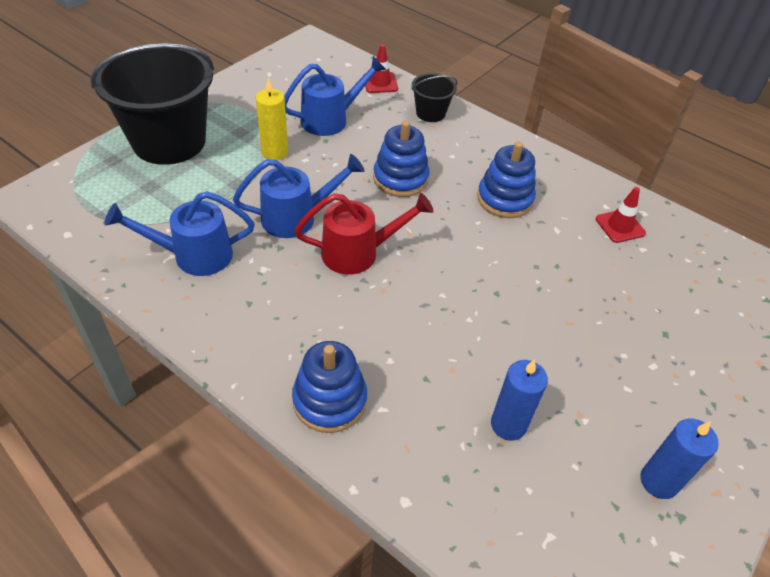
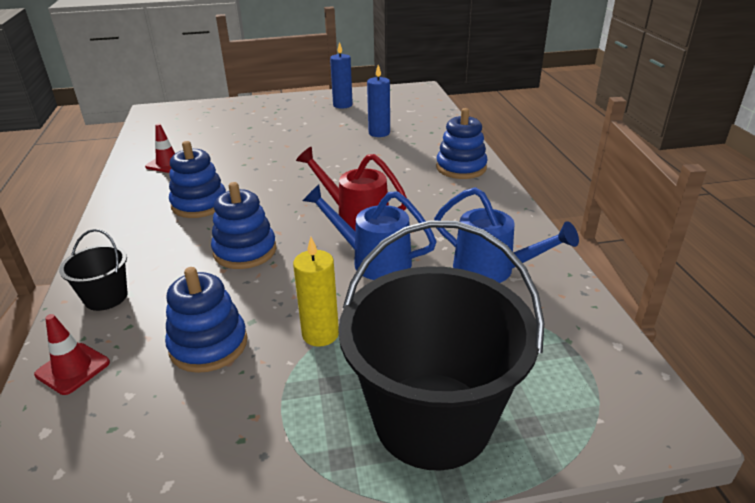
camera: 135 degrees left, 15 degrees down
(331, 119) = (208, 345): blue watering can -> blue stacking toy

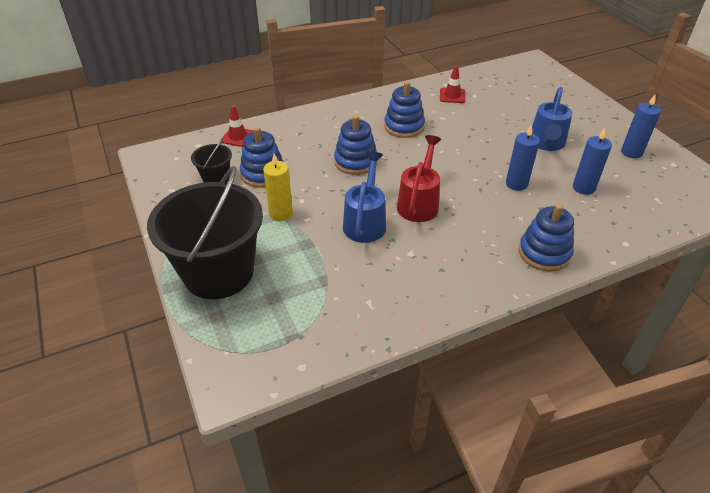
camera: 75 degrees right, 10 degrees up
(106, 297) = (294, 126): black bucket -> black bucket (216, 178)
(355, 160) = (516, 184): none -> blue candle
(492, 270) = (375, 288): blue watering can -> blue watering can (546, 143)

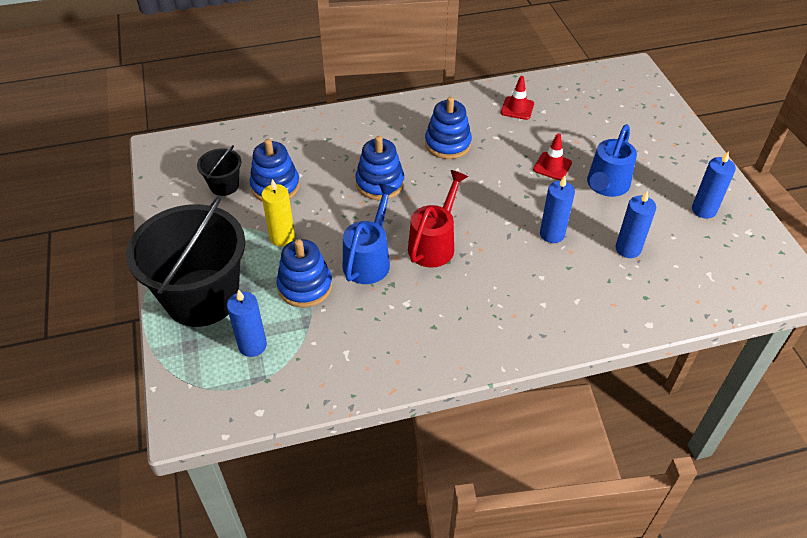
camera: 10 degrees right, 5 degrees up
(238, 137) = (259, 136): red traffic cone -> red traffic cone (552, 166)
(278, 308) = (252, 345): none -> blue candle
(544, 253) = (552, 323): blue stacking toy -> blue stacking toy (305, 286)

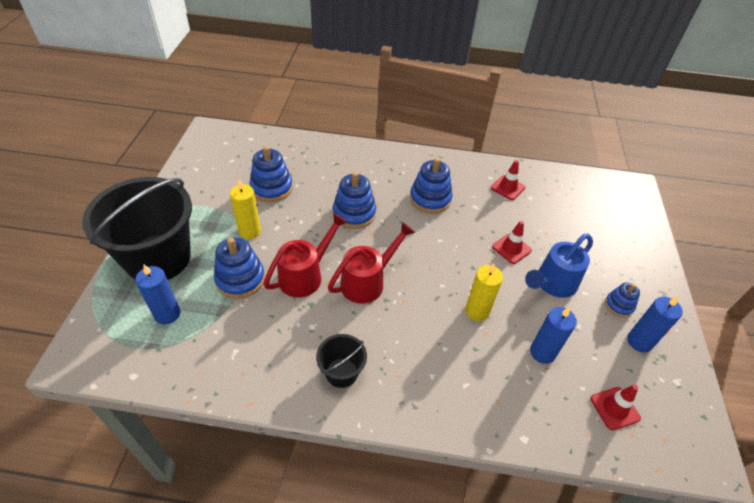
camera: 20 degrees right, 0 degrees up
(224, 185) = (234, 174): black bucket -> black bucket (341, 372)
(369, 259) = (305, 275): blue watering can -> red watering can
(552, 234) = (477, 311): blue candle -> yellow candle
(672, 185) = (619, 305): none -> blue stacking toy
(709, 272) = (614, 408): none -> red traffic cone

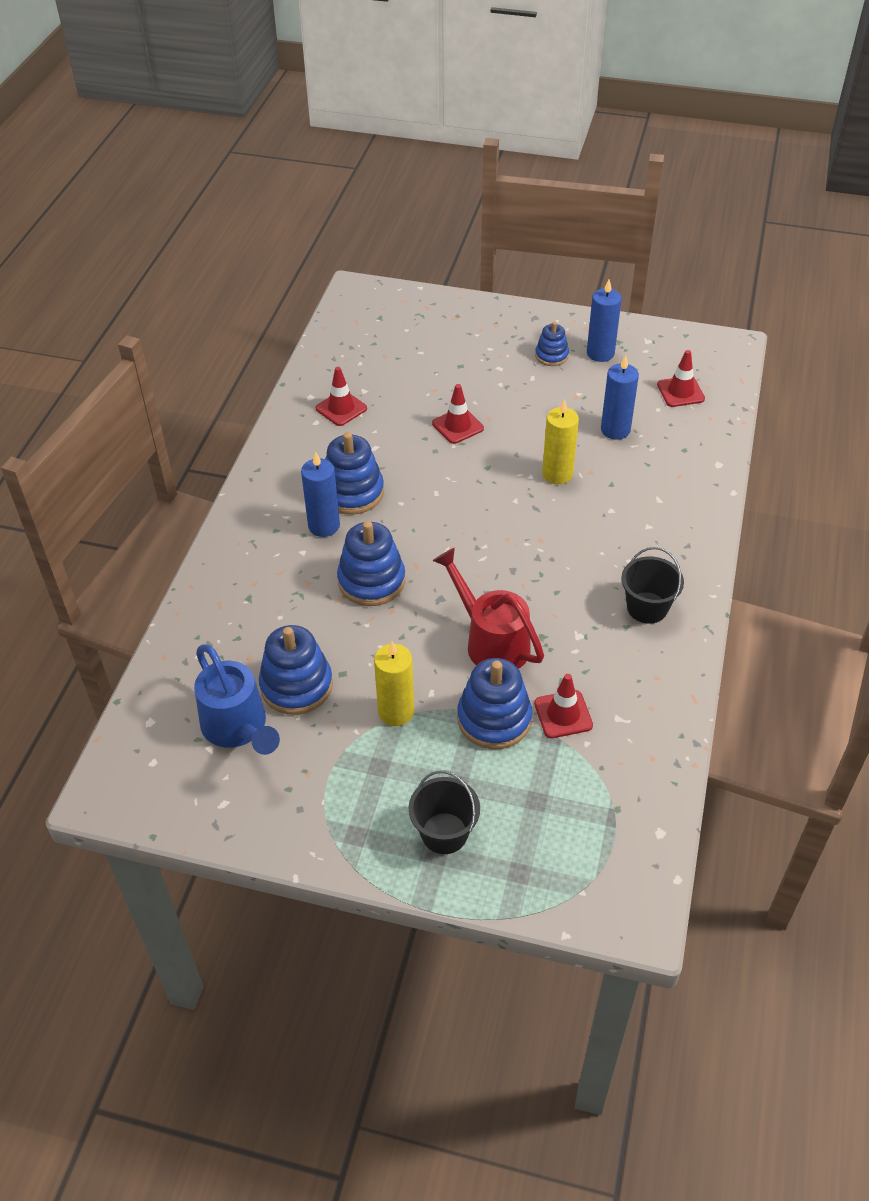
camera: 80 degrees left, 0 degrees up
(158, 258) = (444, 833): black bucket -> black bucket, size x0.45
(167, 314) = (556, 805): blue candle -> blue candle (324, 526)
(241, 317) = (563, 714): none -> red traffic cone
(367, 282) = (506, 574): red watering can -> none
(552, 284) = (518, 401): blue watering can -> blue watering can (238, 728)

